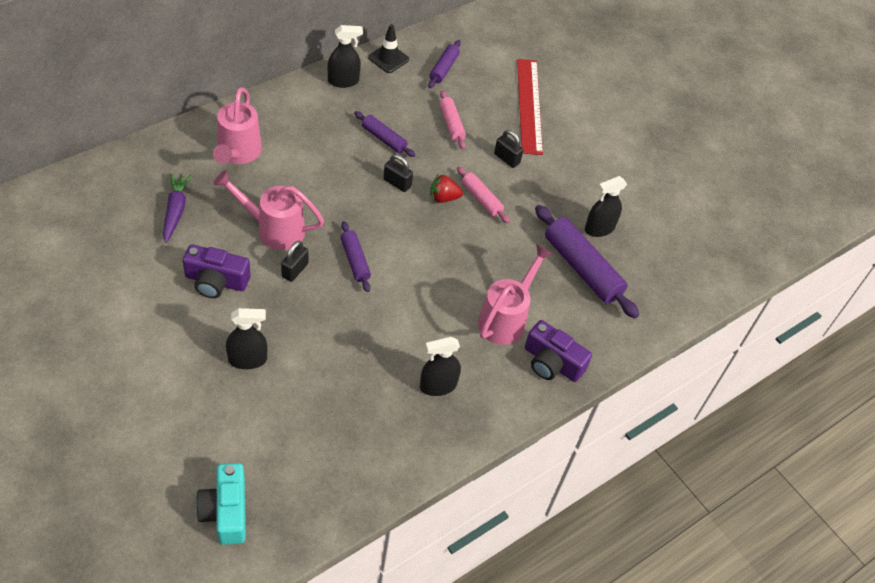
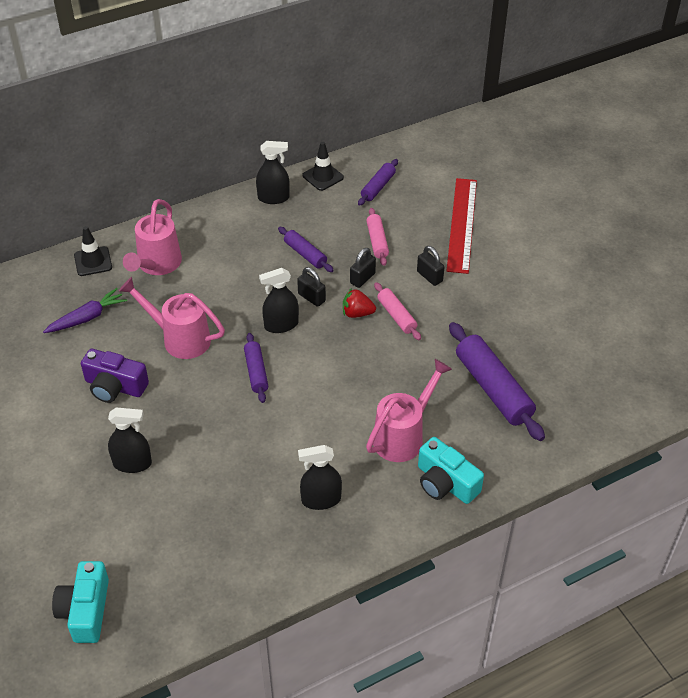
camera: 15 degrees right, 5 degrees down
(171, 151) = (93, 261): none -> black traffic cone
(175, 210) = (87, 318): purple carrot -> purple carrot turned 45 degrees clockwise
(295, 270) = (194, 379): black padlock -> black padlock (362, 278)
(552, 362) = (445, 483): purple camera -> turquoise camera
(599, 228) = (518, 349): black spray bottle -> black spray bottle (281, 325)

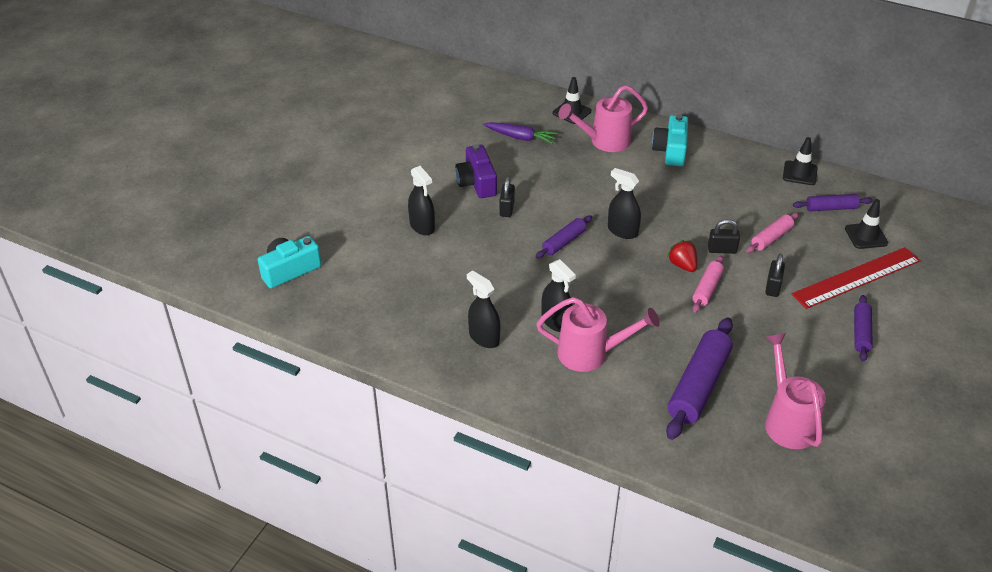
camera: 55 degrees right, 5 degrees down
(180, 338) = (551, 189): pink watering can -> pink watering can (787, 421)
(273, 198) = (742, 160): black spray bottle -> black spray bottle (556, 322)
(305, 254) = (707, 206): purple rolling pin -> purple rolling pin (861, 333)
(311, 297) = (668, 232): black padlock -> black padlock (507, 209)
(425, 190) = (866, 236): none -> black traffic cone
(445, 483) = (570, 402): turquoise camera -> turquoise camera (671, 150)

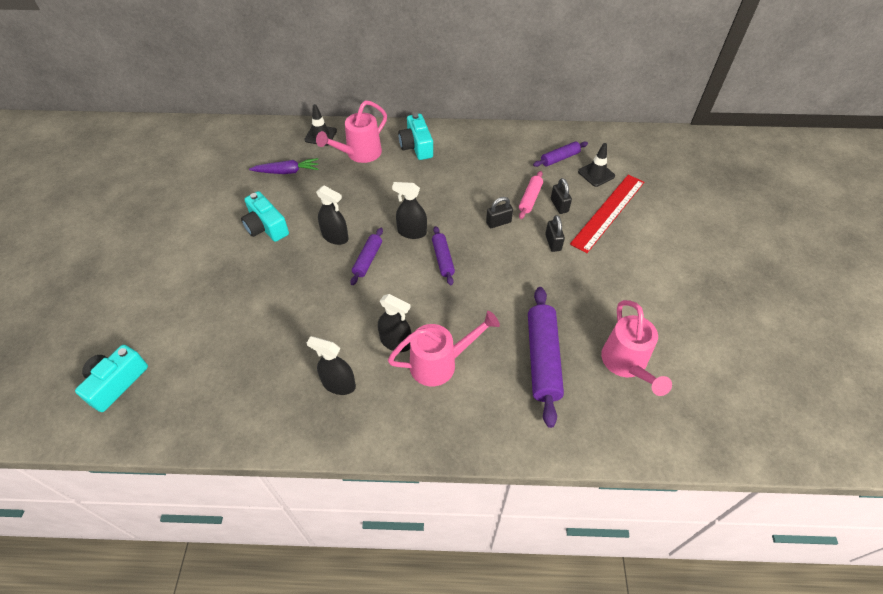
camera: 25 degrees left, 10 degrees up
(422, 226) = (233, 288): black spray bottle -> black spray bottle (335, 237)
(477, 182) = (266, 227): purple camera -> turquoise camera
(507, 209) = (304, 244): black padlock -> black padlock (559, 205)
(682, 265) = (475, 247): red strawberry -> none
(707, 289) = (504, 263): pink rolling pin -> none
(787, 421) = (626, 364): pink watering can -> pink watering can turned 150 degrees counterclockwise
(800, 173) = (523, 136): black traffic cone -> none
(861, 333) = (636, 260): purple rolling pin -> purple rolling pin (443, 259)

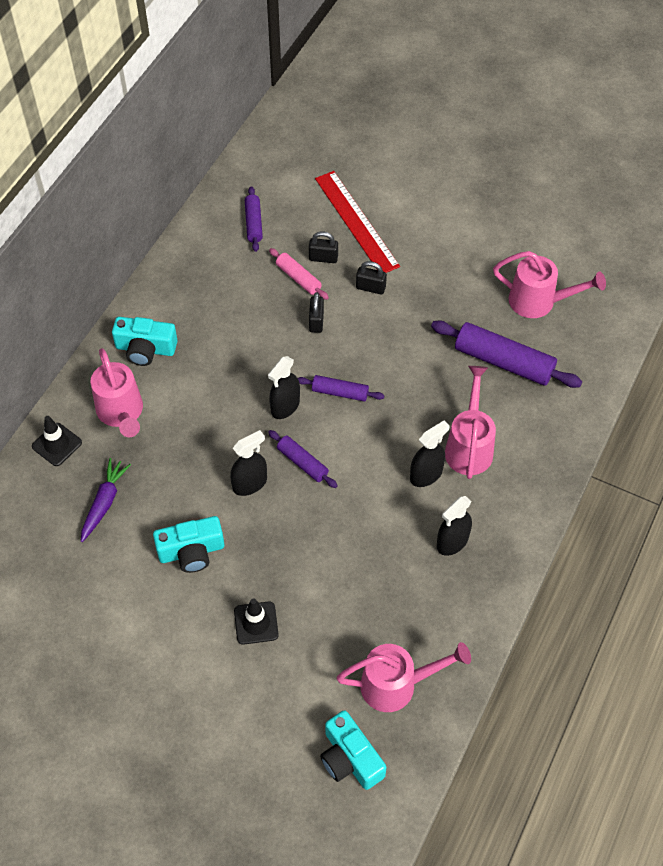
camera: 65 degrees left, 5 degrees up
(189, 391) = (396, 685): none -> pink watering can
(596, 174) = (297, 204): black traffic cone -> black traffic cone (256, 623)

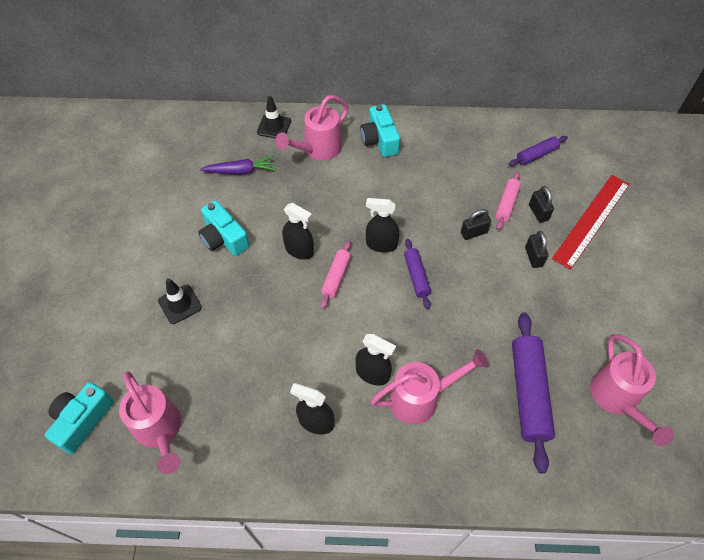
camera: 65 degrees right, 0 degrees up
(302, 462) = (336, 277): purple rolling pin -> pink rolling pin

